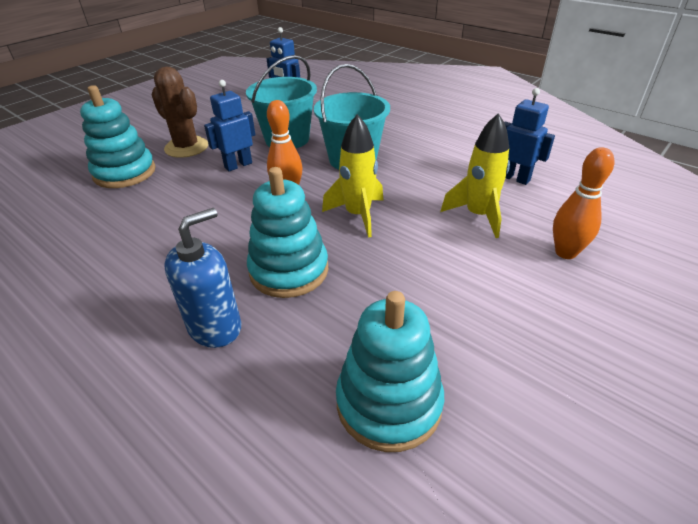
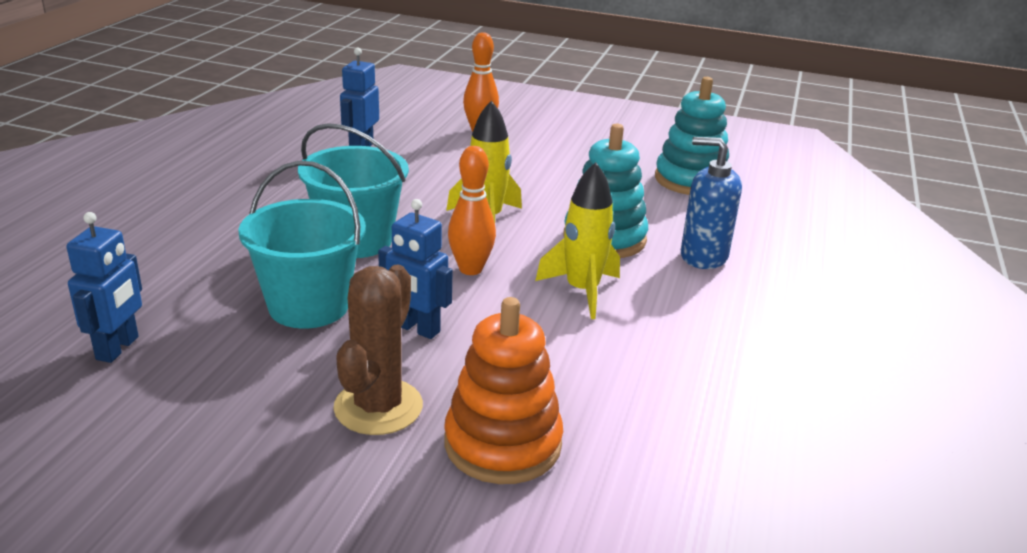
camera: 115 degrees left, 10 degrees down
(125, 173) = (502, 444): turquoise stacking toy -> orange stacking toy
(478, 215) = (446, 162): yellow rocket -> yellow rocket (582, 291)

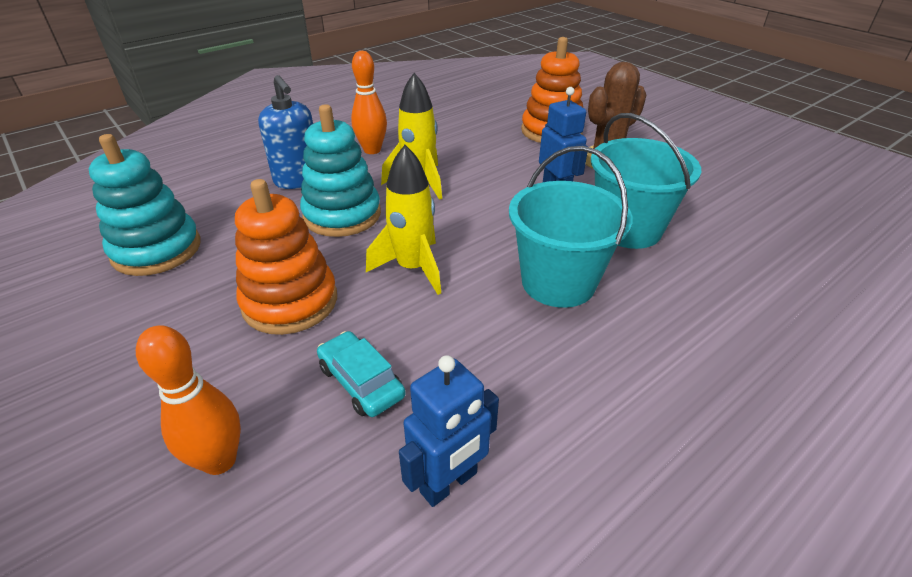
camera: 145 degrees left, 10 degrees up
(118, 348) = (781, 237): blue robot -> none
(446, 163) = (361, 381): none -> turquoise car
(470, 269) = (480, 222): orange bowling pin -> orange bowling pin (372, 150)
(545, 180) = (290, 302): none -> orange stacking toy

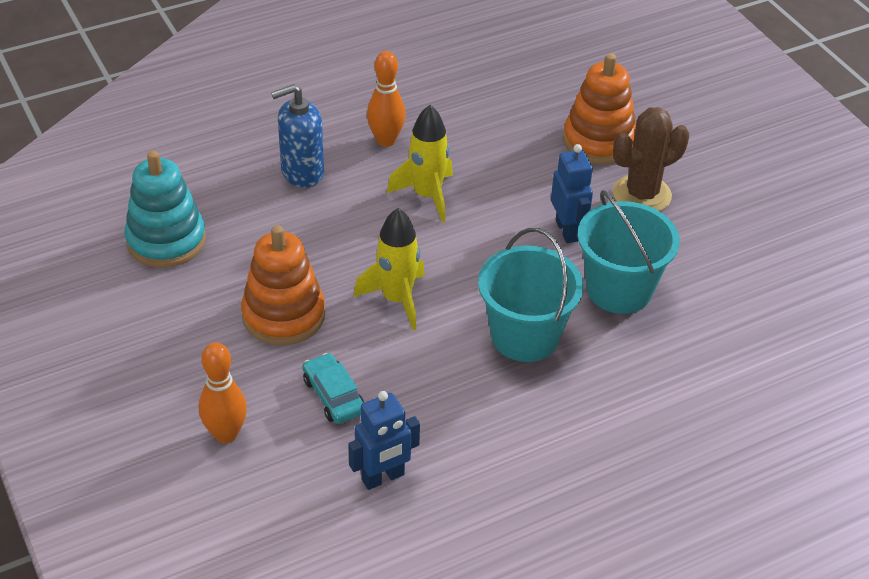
camera: 10 degrees right, 5 degrees up
(298, 180) = (302, 172): blue soap dispenser -> blue soap dispenser turned 90 degrees clockwise
(342, 215) = (341, 226): turquoise stacking toy -> none

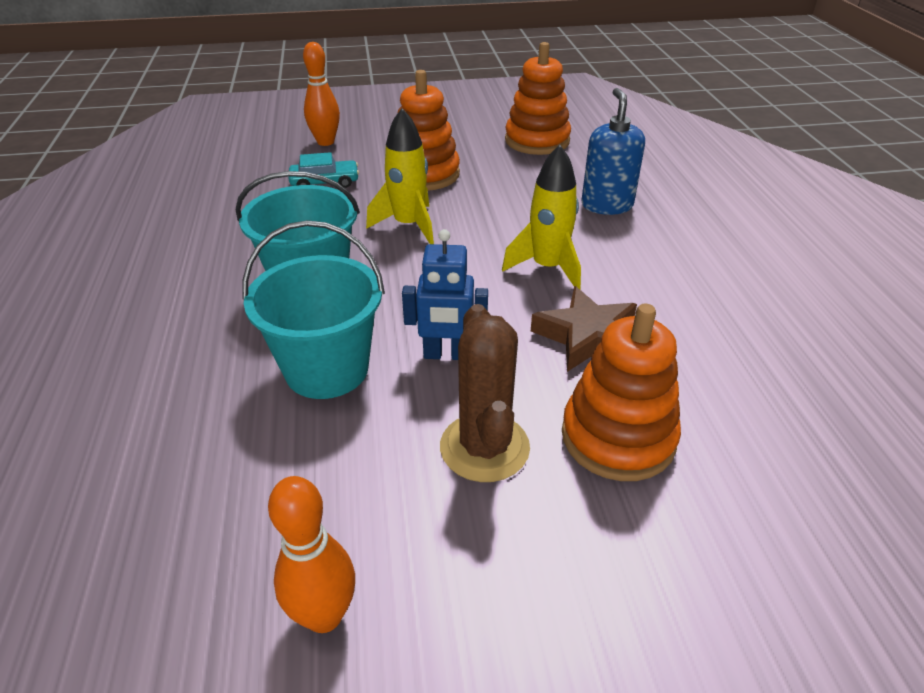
camera: 110 degrees right, 5 degrees down
(166, 240) = (537, 141): turquoise stacking toy -> orange stacking toy
(383, 477) = (230, 189): blue robot -> none
(386, 140) = (649, 259): orange bowling pin -> orange bowling pin (324, 615)
(508, 164) = (587, 337): none -> brown star

